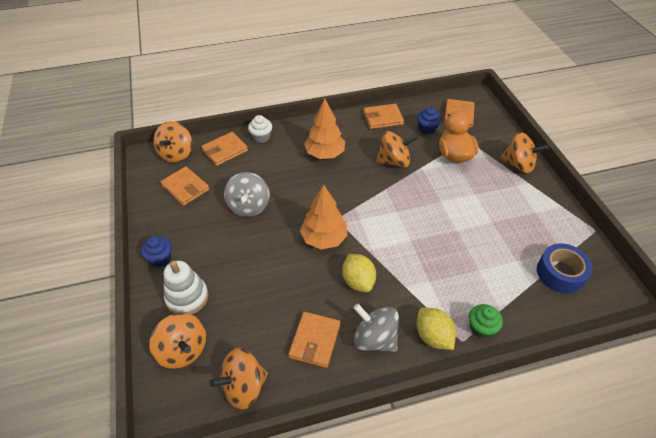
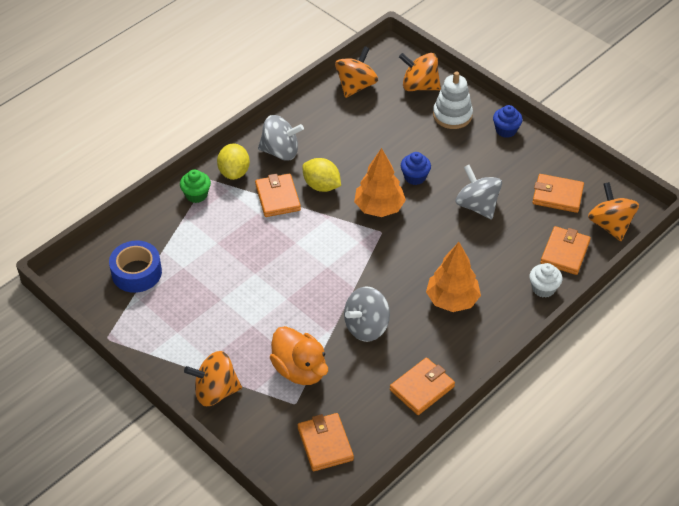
camera: 150 degrees right, 0 degrees up
(315, 341) = (326, 131): orange wallet -> orange wallet (277, 197)
(394, 161) = (366, 327): orange spinning top -> grey spinning top
(427, 129) = (355, 397): blue cupcake -> blue cupcake (415, 177)
(433, 336) = (234, 172): yellow lemon -> yellow lemon turned 60 degrees clockwise

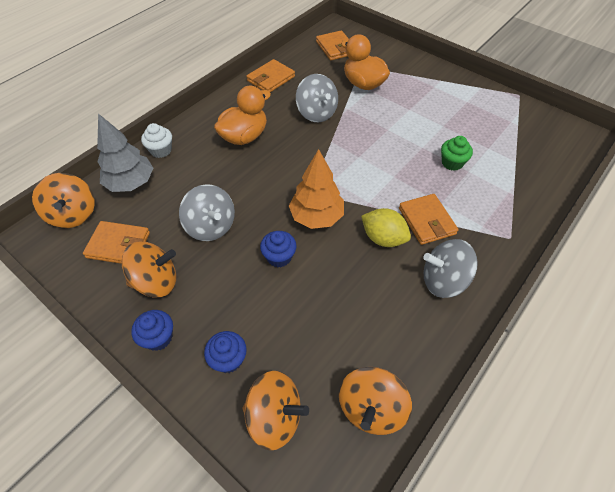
camera: 175 degrees right, 5 degrees up
(136, 272) = (527, 141): blue tape -> none
(196, 195) = (513, 218): green cupcake -> green cupcake (452, 163)
(215, 391) = (420, 69): orange spinning top -> orange spinning top (156, 282)
(234, 172) = (486, 248): yellow lemon -> none
(366, 327) = (316, 113): grey spinning top -> grey spinning top turned 105 degrees clockwise
(452, 115) = (228, 359): white stacking toy -> blue cupcake
(452, 300) = (244, 136): orange tree -> orange duck
(565, 253) = (131, 183): orange wallet -> grey tree

